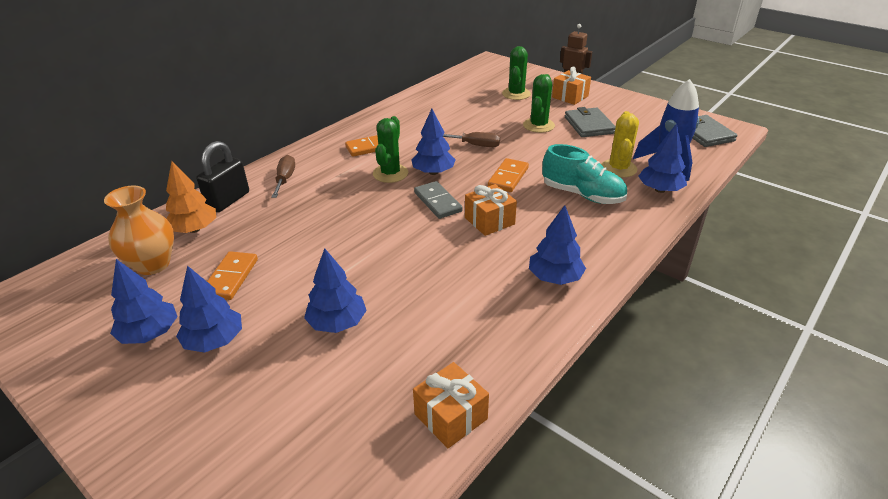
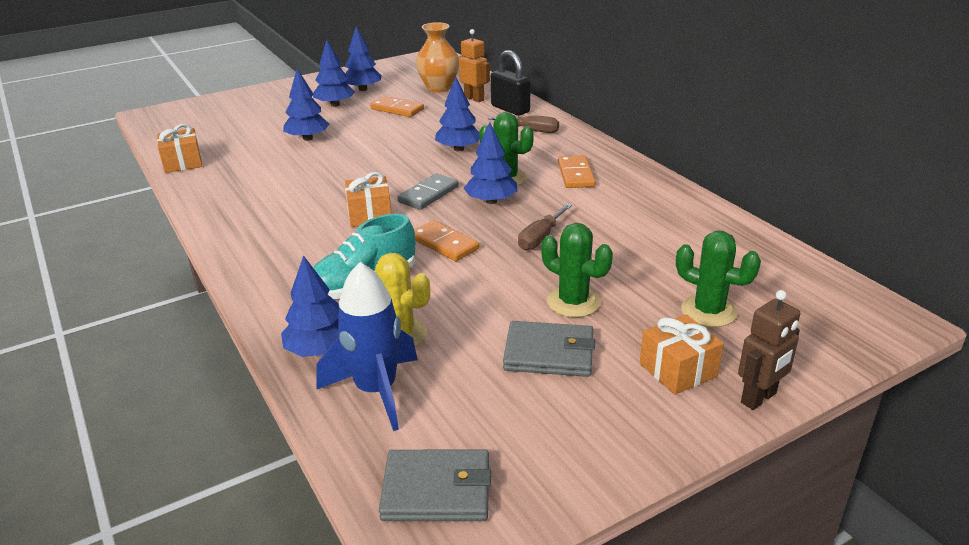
camera: 110 degrees right, 5 degrees down
(194, 229) = (474, 98): orange tree -> orange robot
(437, 202) = (428, 194): grey domino -> grey domino turned 45 degrees counterclockwise
(555, 278) = (253, 228): blue tree -> blue tree (458, 149)

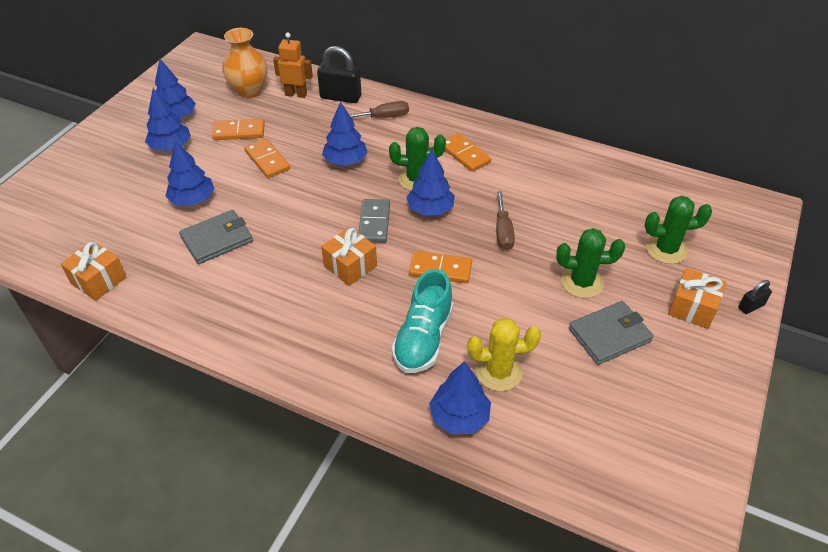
camera: 35 degrees left, 15 degrees up
(376, 391) = (536, 429): blue rocket -> none
(395, 131) = (267, 160): none -> orange domino
(437, 490) = (652, 481): grey wallet -> grey wallet (217, 239)
(759, 398) = (751, 306): brown robot -> black padlock

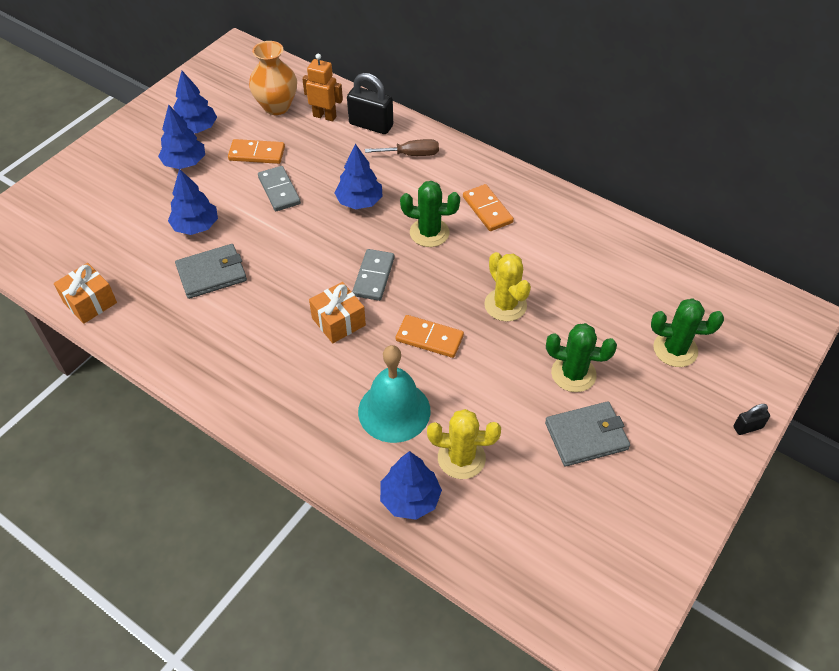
camera: 10 degrees right, 5 degrees up
(267, 160) = (279, 190): orange domino -> grey domino
(423, 338) = (394, 411): turquoise shoe -> turquoise bell
(430, 209) = (435, 269): blue tree -> none
(503, 232) = (505, 305): brown screwdriver -> yellow cactus
(692, 308) = (683, 419): orange gift -> none

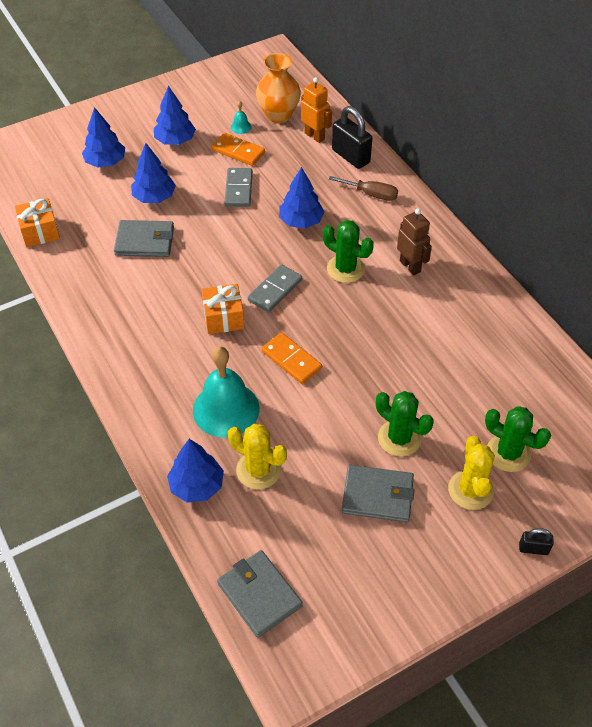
camera: 25 degrees right, 0 degrees up
(196, 128) = (201, 114): blue tree -> blue tree (105, 162)
(245, 129) = (241, 127): none -> turquoise bell
(487, 210) = (410, 266): orange domino -> brown robot
(505, 305) = (375, 356): yellow cactus -> yellow cactus (470, 490)
(535, 580) = (259, 595): none -> grey wallet

